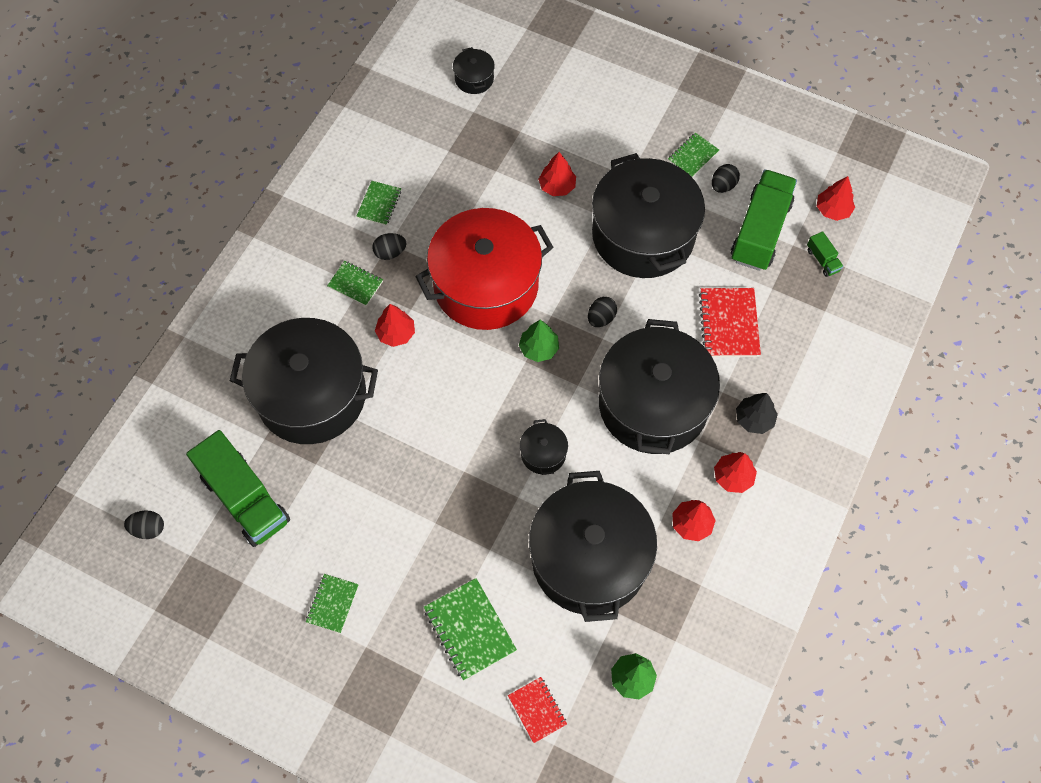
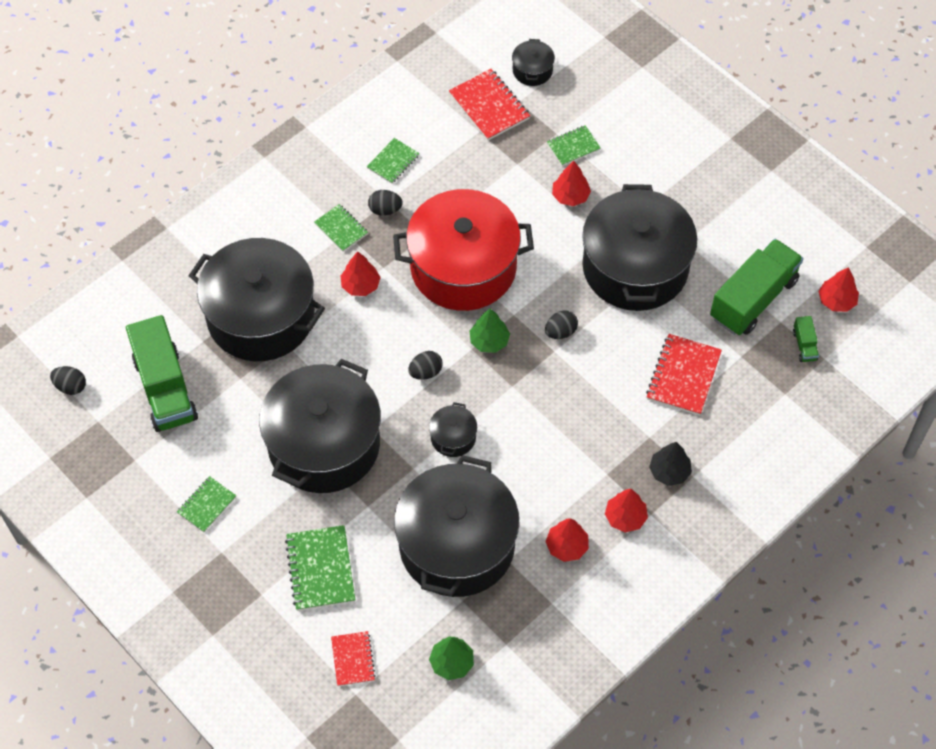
camera: 20 degrees right, 5 degrees down
(448, 124) = (489, 106): none -> red notebook
(653, 404) = (577, 427): black pot -> black pot (324, 444)
(693, 156) = (717, 207): green notebook -> green notebook (573, 146)
(723, 185) = (735, 244): black egg -> black egg (425, 372)

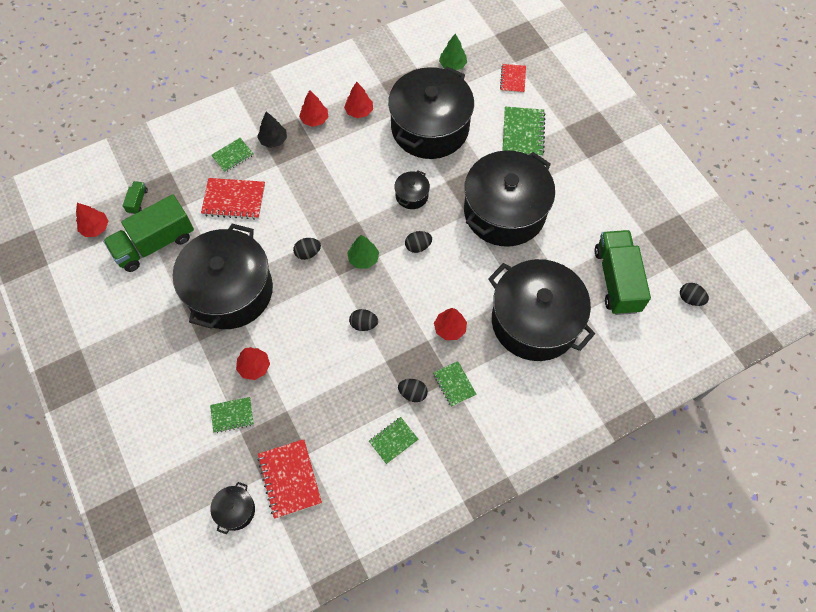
camera: 165 degrees left, 5 degrees up
(206, 505) = (594, 189): green notebook -> green notebook (233, 156)
(463, 267) = (364, 324): red pot -> black egg
(683, 376) = (234, 200): red notebook -> red notebook turned 60 degrees clockwise

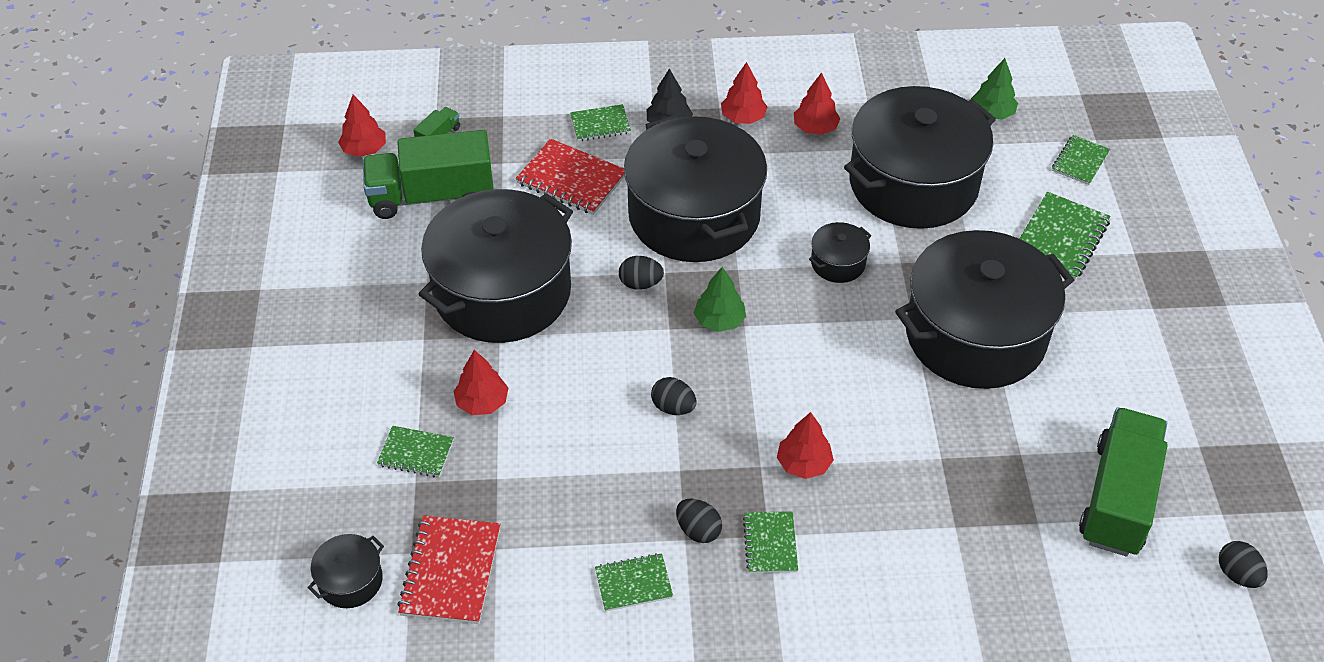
camera: 25 degrees right, 15 degrees down
(418, 246) = (812, 334): black egg -> none
(512, 79) = (1080, 161): red notebook -> green notebook
(534, 321) = (947, 505): black pot -> black pot (694, 215)

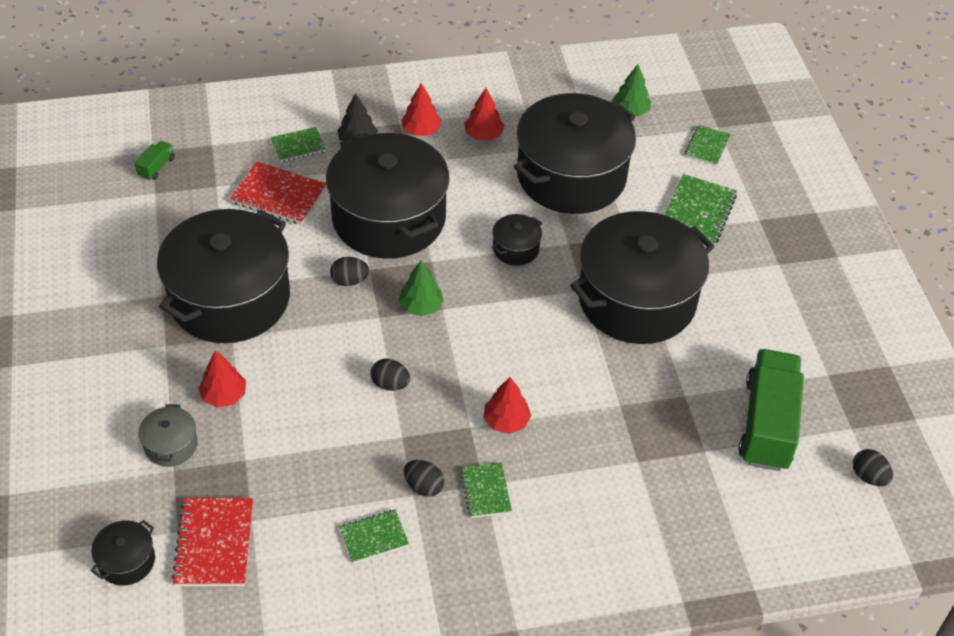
camera: 10 degrees left, 0 degrees up
(364, 149) = (91, 184): red tree -> none
(416, 453) = (171, 445): green notebook -> grey pot
(432, 196) = (157, 220): green truck -> none

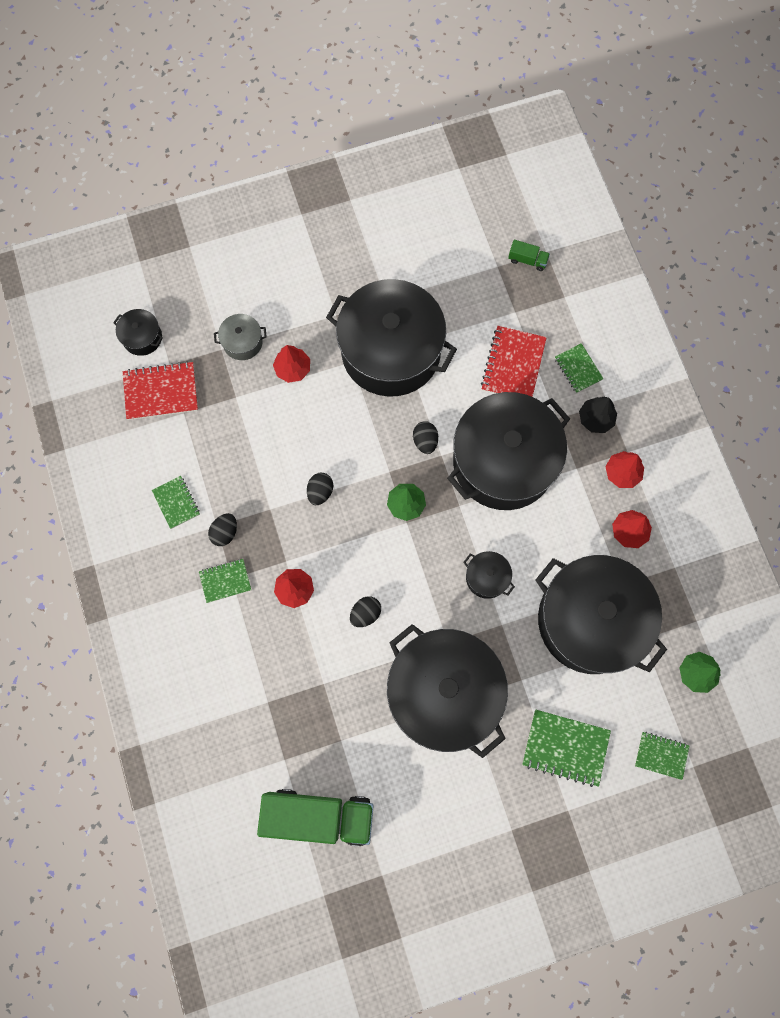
camera: 85 degrees right, 25 degrees up
(868, 477) = (273, 908): black egg -> black egg (365, 613)

